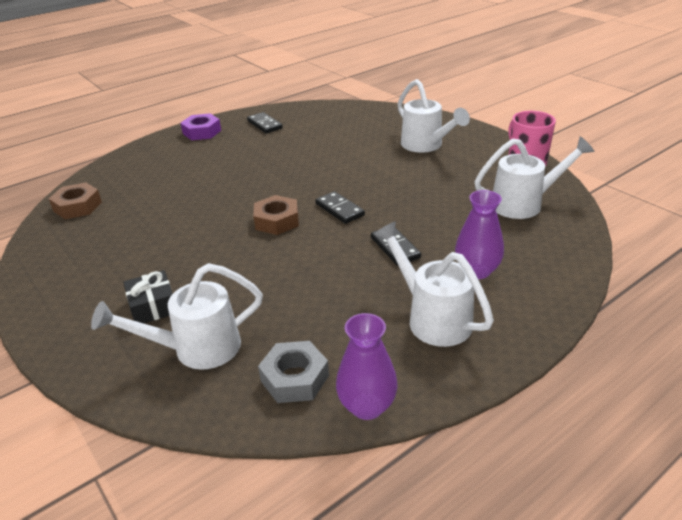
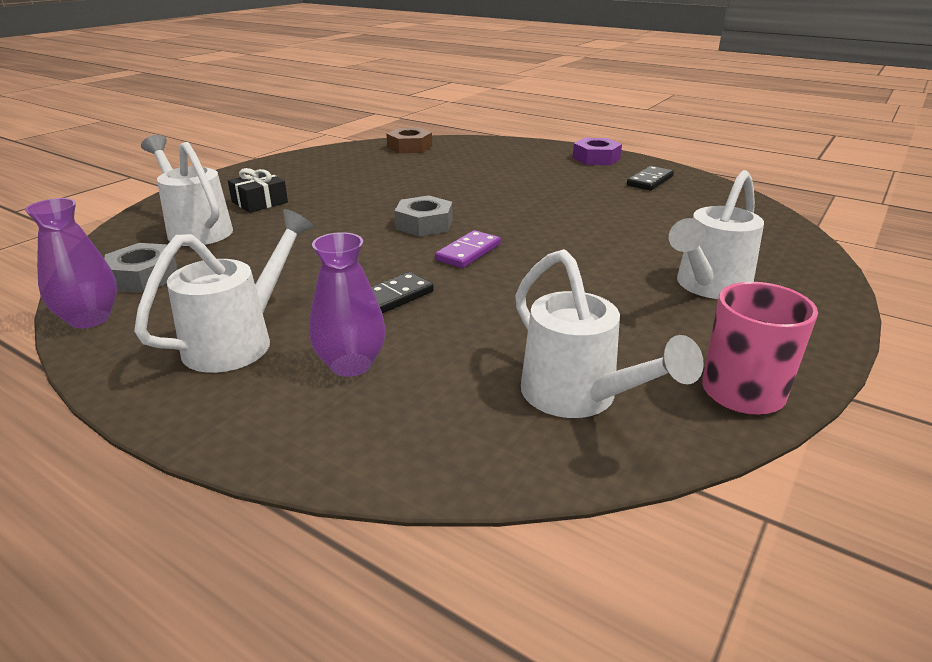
camera: 70 degrees right, 5 degrees down
(277, 221) = (424, 224): brown nut -> grey nut
(339, 209) = (468, 252): black domino -> purple domino

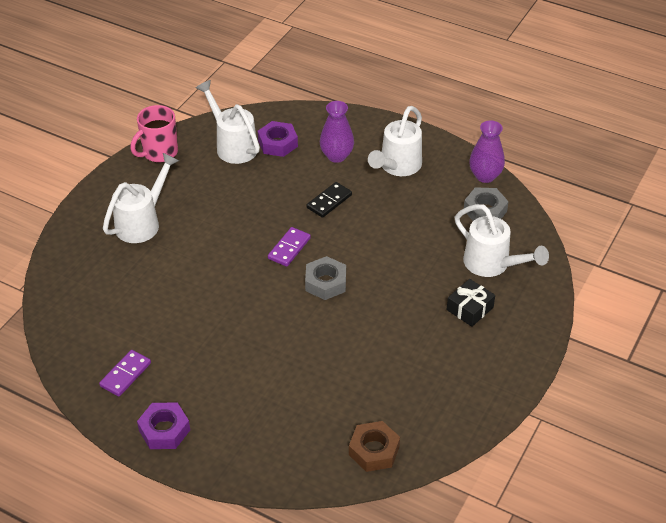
camera: 175 degrees right, 15 degrees up
(474, 396) = (278, 143): none -> purple nut
(650, 181) = (125, 374): black domino -> purple domino

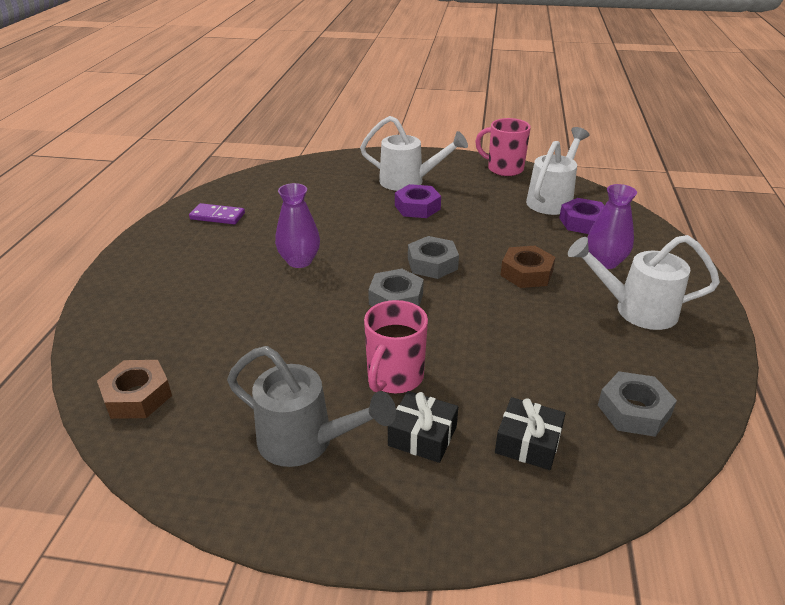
camera: 70 degrees right, 10 degrees down
(164, 430) = (153, 250): purple nut -> purple nut (417, 207)
(289, 248) = (432, 264): purple domino -> grey nut
(329, 201) = (526, 273): black domino -> brown nut
(412, 307) = (394, 377): none -> pink mug
(454, 365) = (305, 442): none -> grey watering can
(485, 176) = (705, 395): purple vase -> purple vase (299, 261)
(492, 264) = (528, 443): white watering can -> black gift

